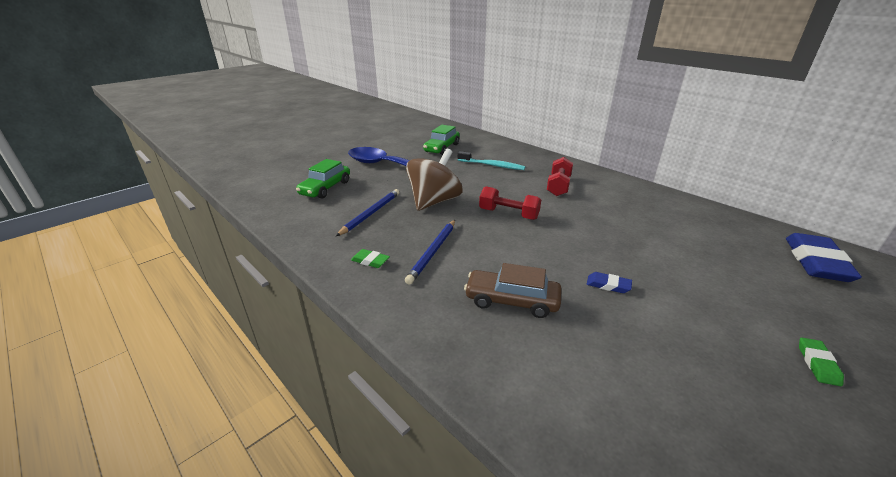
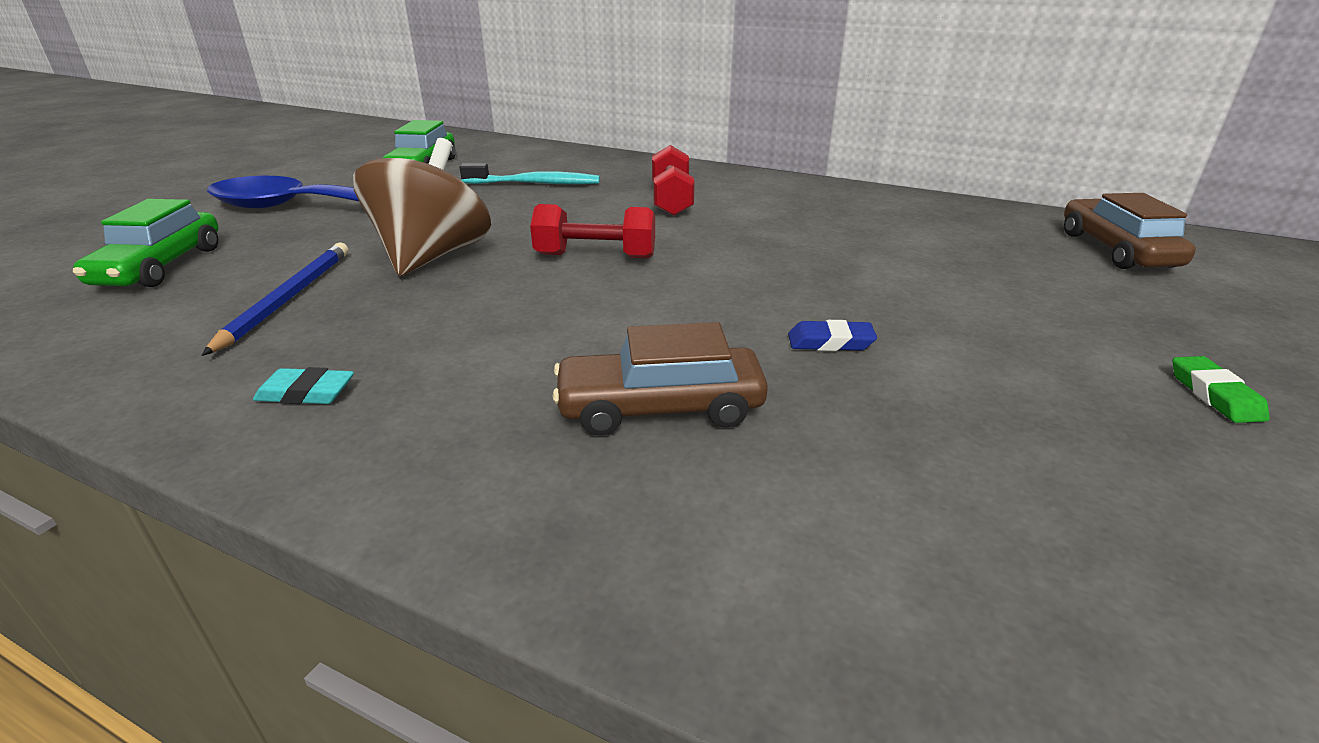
camera: 20 degrees left, 0 degrees up
(370, 261) = (306, 393): green eraser -> turquoise eraser
(433, 252) = (457, 348): blue pencil -> none
(816, 262) = (1116, 250): blue eraser -> brown car

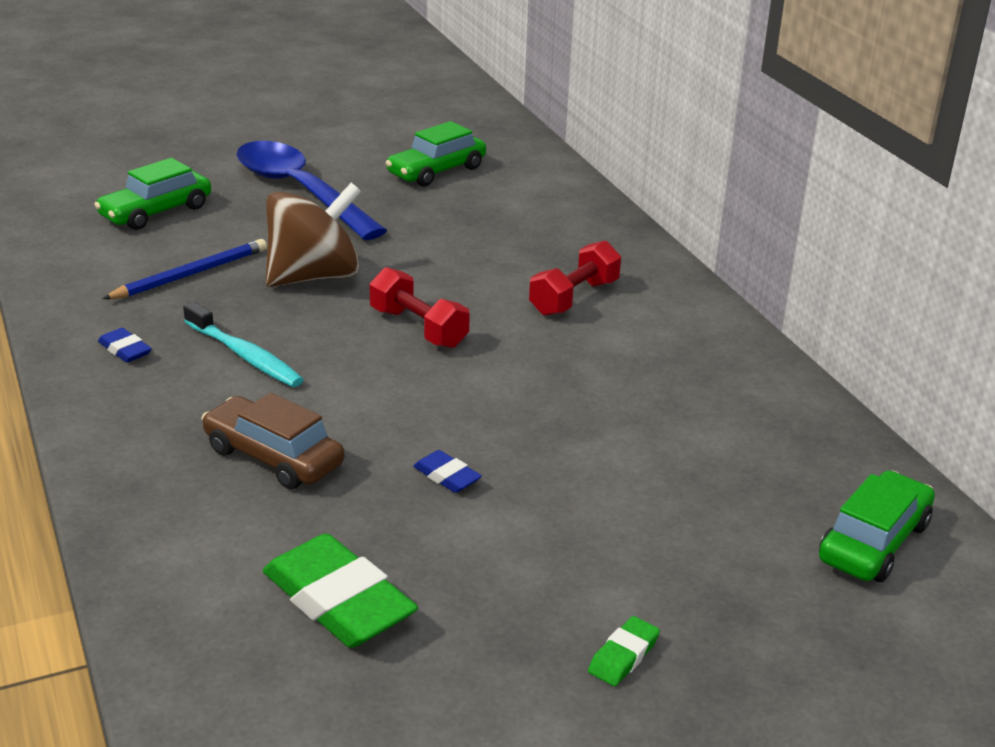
camera: 40 degrees right, 0 degrees up
(306, 393) = (125, 350): turquoise eraser -> blue eraser
(535, 183) = (495, 229): turquoise toothbrush -> turquoise toothbrush (245, 356)
(983, 502) = (338, 601): none -> green eraser
(1116, 250) = (874, 542): brown car -> green car

